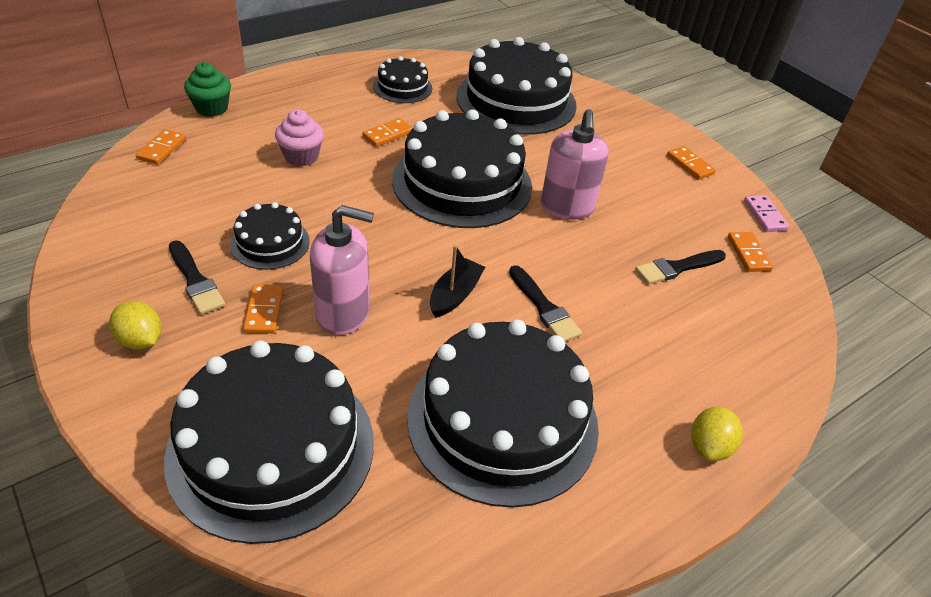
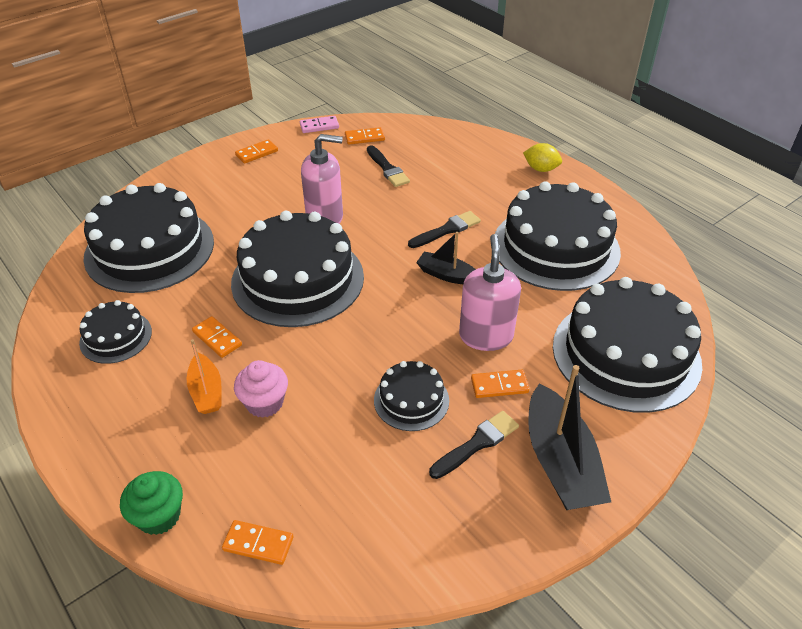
camera: 90 degrees left, 0 degrees up
(141, 340) = (560, 462): yellow lemon -> black boat
(326, 128) = (206, 391): none -> orange boat

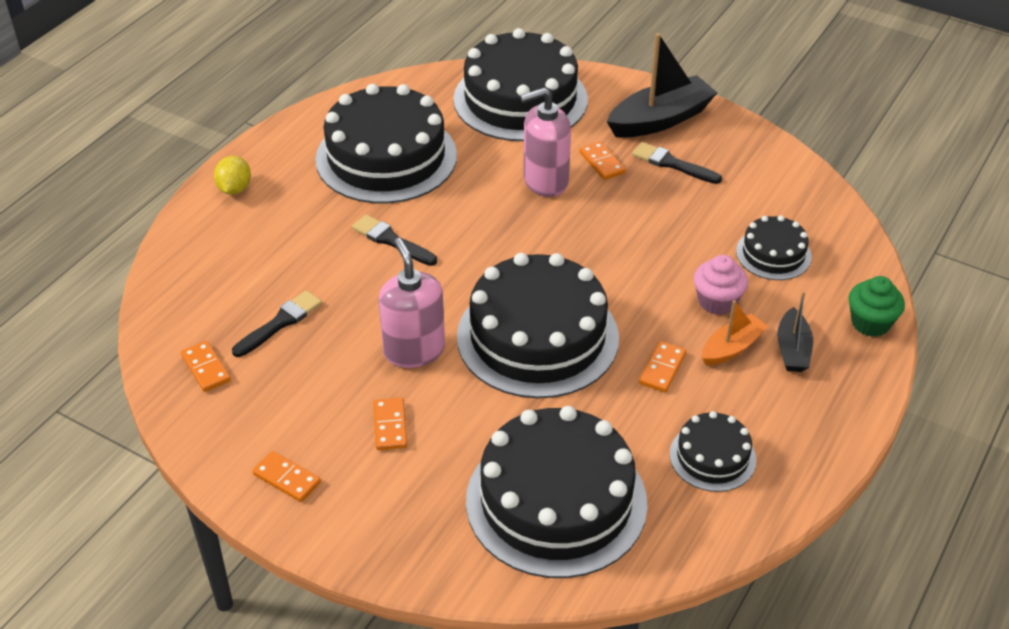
camera: 110 degrees left, 0 degrees up
(258, 544) = (846, 256): orange domino -> orange domino (390, 426)
(319, 126) = (186, 430): pink domino -> none
(411, 400) = (651, 210): black cake -> black cake (773, 254)
(447, 275) = (470, 224): black boat -> black boat (792, 349)

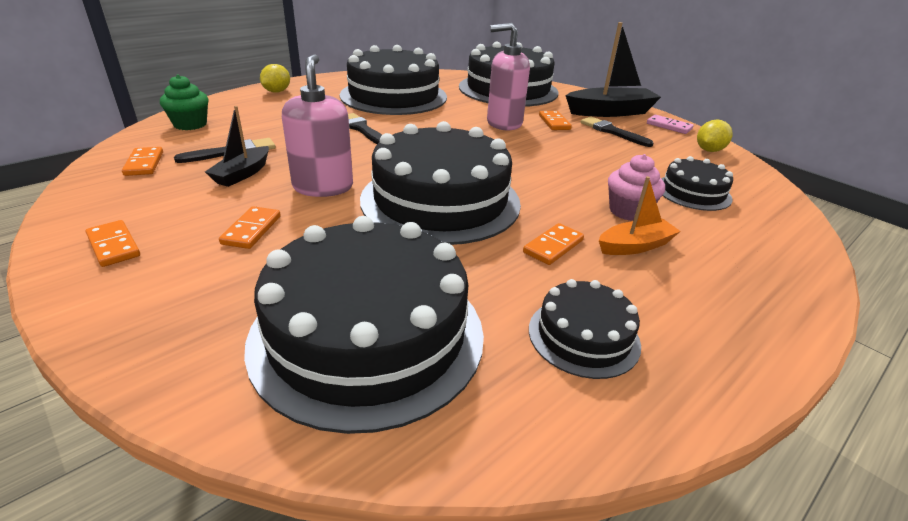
camera: 15 degrees right, 10 degrees down
(733, 133) = (669, 126): none -> pink domino
(782, 172) = (709, 150): none -> yellow lemon
(792, 349) = (704, 261): black boat -> black boat (242, 174)
(870, 323) = (798, 258): green cupcake -> green cupcake (190, 124)

